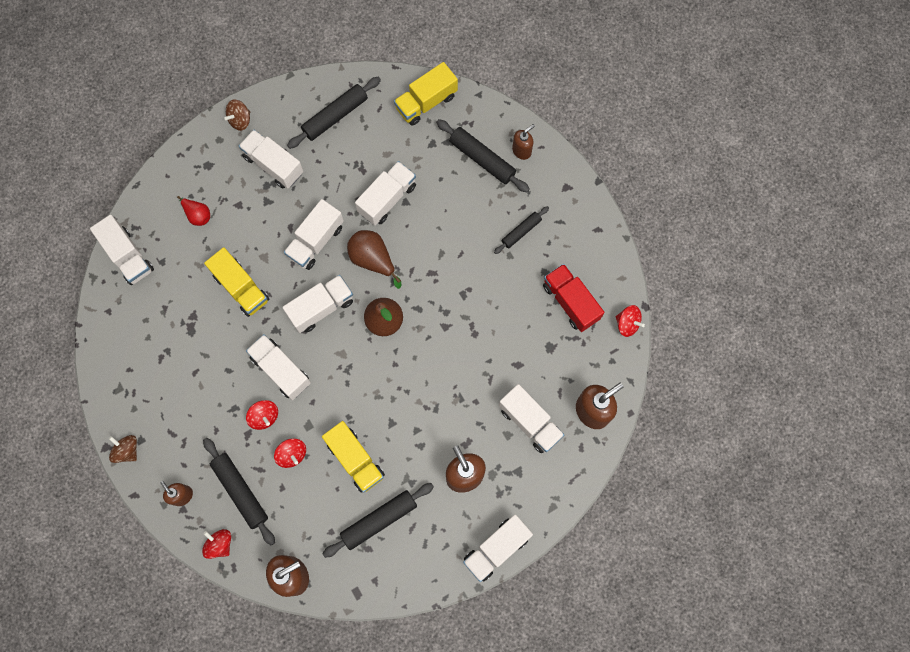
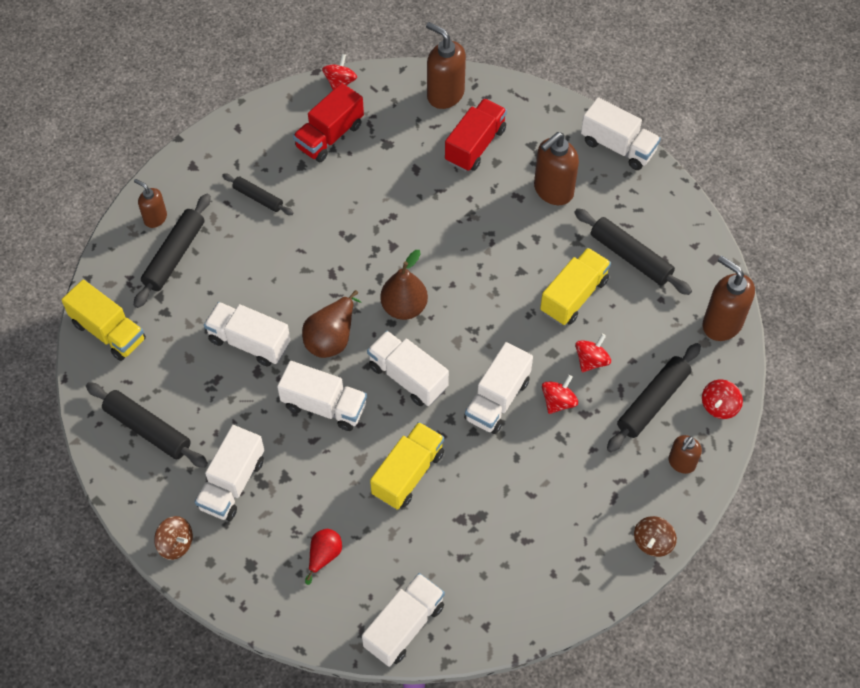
camera: 105 degrees left, 15 degrees down
(530, 422) = (475, 145): white truck -> red truck

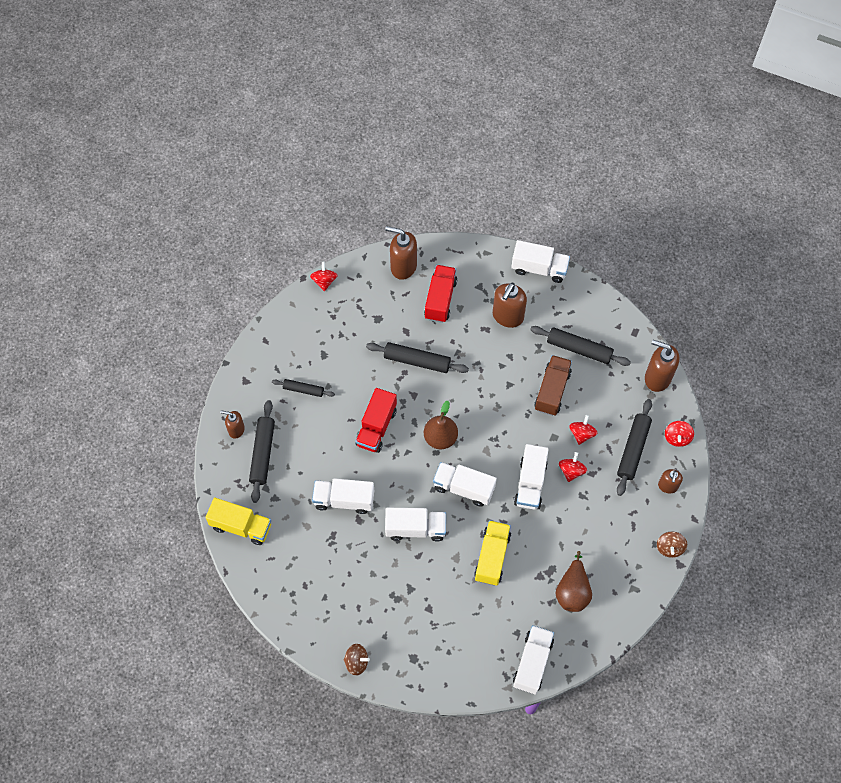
camera: 20 degrees left, 5 degrees up
(148, 429) = (301, 588): black rolling pin -> black rolling pin (417, 361)
(232, 483) = (376, 606): white truck -> none
(324, 556) = (460, 634): red pear -> none
(329, 136) = (334, 325): red truck -> red truck (376, 427)
(332, 338) = (400, 477): brown pear -> brown pear (572, 591)
(574, 296) = (552, 391): yellow truck -> brown truck

